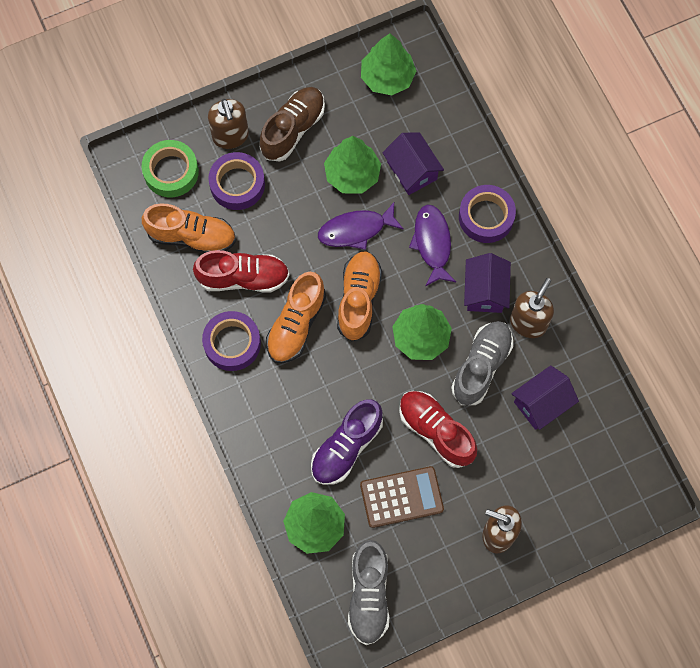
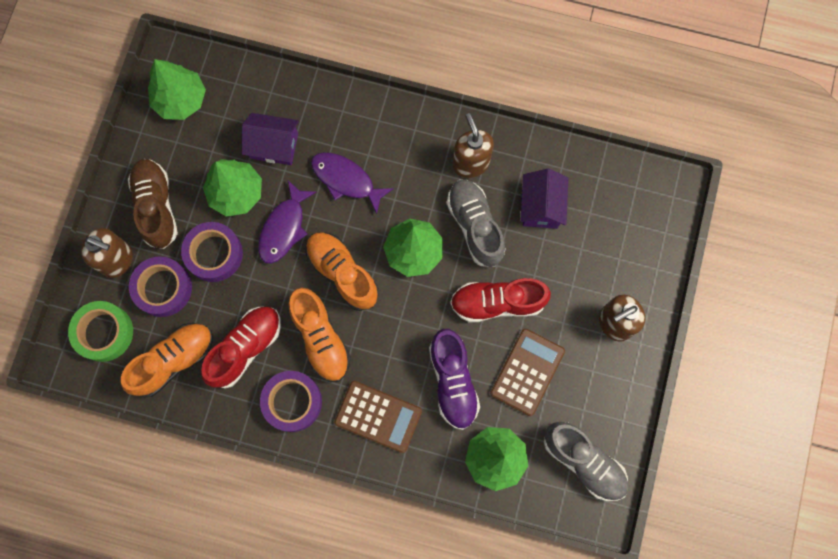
camera: 50 degrees left, 5 degrees up
(273, 413) = (378, 416): none -> brown calculator
(485, 291) = (418, 174): purple house -> none
(486, 217) = (360, 123): purple tape -> purple tape (214, 254)

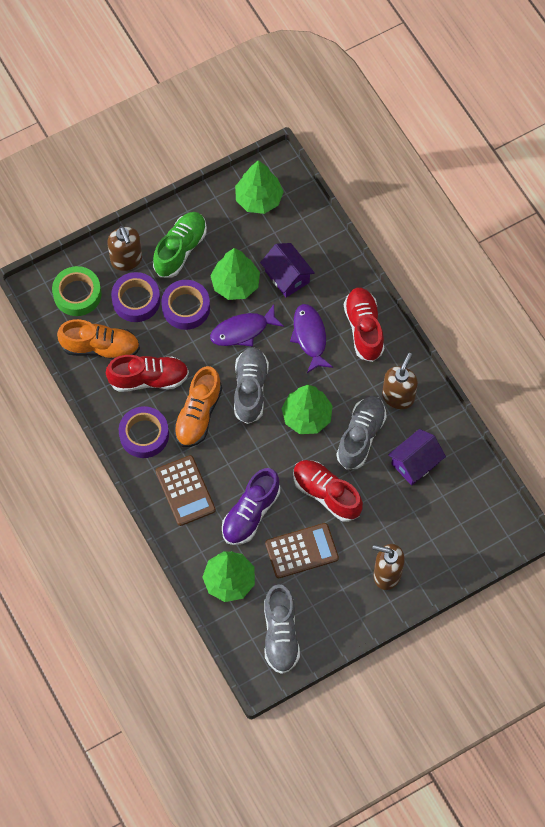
camera: 45 degrees right, 10 degrees down
(156, 207) = (180, 249): brown shoe -> green shoe
(342, 273) = (250, 389): orange shoe -> grey shoe
(383, 131) = (364, 328): none -> red shoe

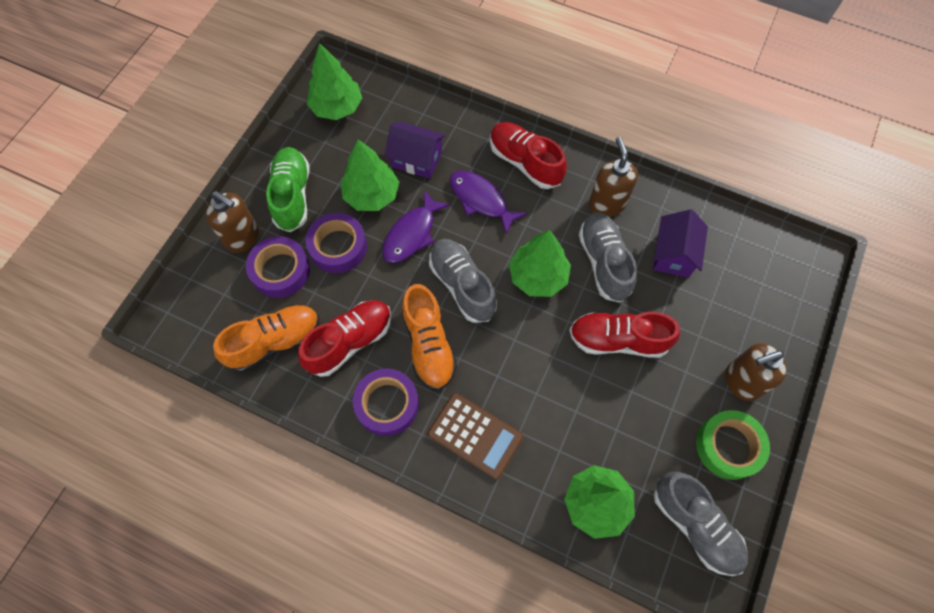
camera: 35 degrees left, 0 degrees up
(77, 294) = (212, 303): green tape -> green tape (728, 446)
(250, 513) = (560, 412): purple shoe -> none
(301, 550) = (642, 416): brown calculator -> none

